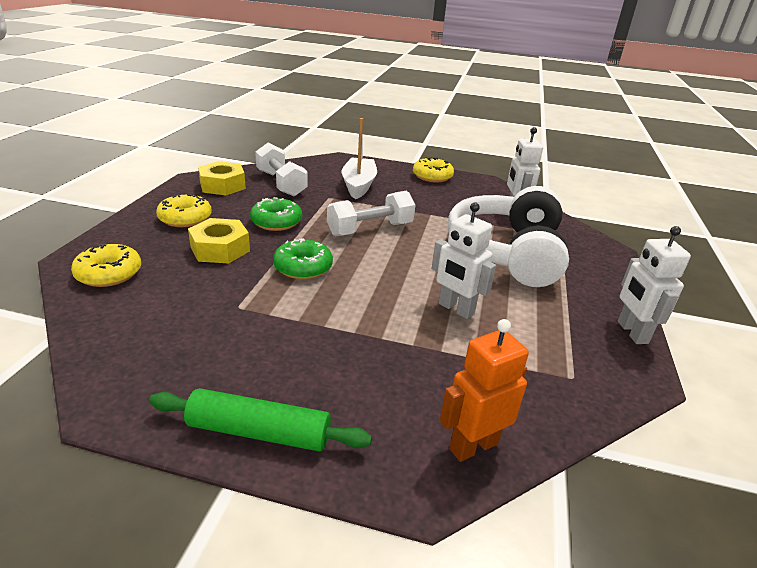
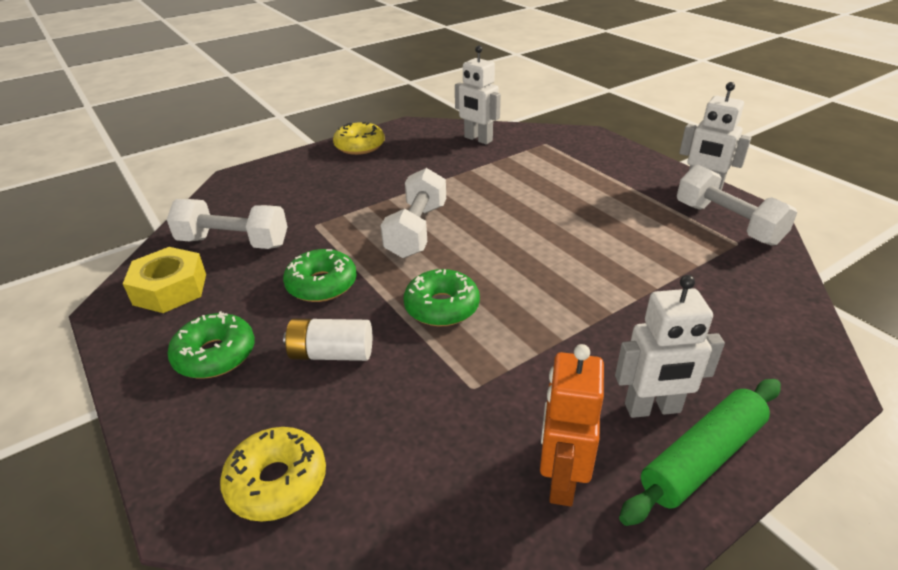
camera: 45 degrees left, 5 degrees up
(185, 218) = (215, 355): yellow donut -> green donut
(220, 249) = (332, 353): yellow nut -> white battery
(358, 185) = (315, 194): white boat -> none
(455, 309) = (604, 250): white robot -> white robot (652, 409)
(473, 446) = (790, 333): orange robot -> orange robot (561, 479)
(507, 252) = (543, 179): white headphones -> none
(594, 362) = (727, 223): none -> white dumbbell

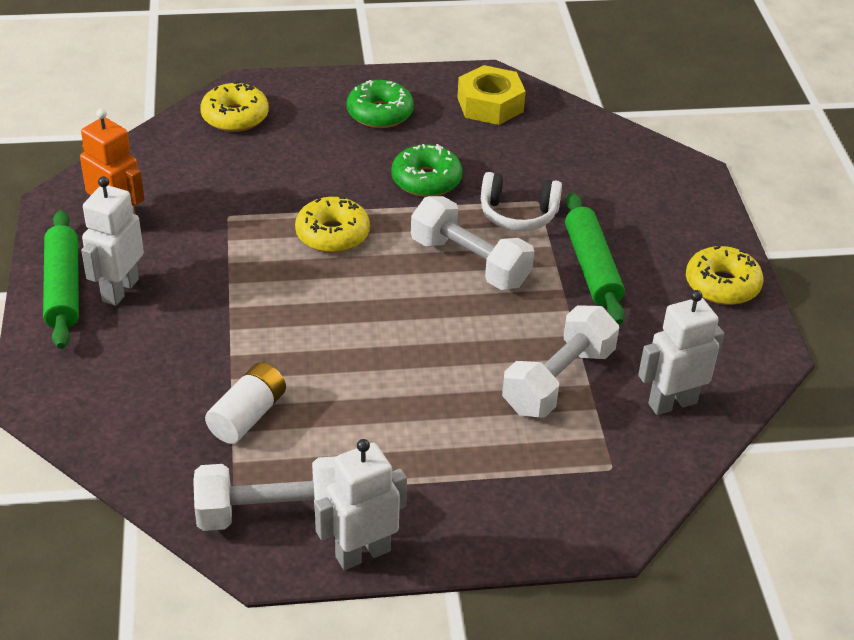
camera: 115 degrees right, 5 degrees up
(233, 242) = (542, 147): white dumbbell -> white dumbbell (558, 380)
(332, 353) = (330, 163): white battery -> white battery (248, 416)
(339, 228) = (518, 214): none -> white headphones
(379, 186) = (592, 267): none -> green rolling pin
(442, 307) = (332, 234): green donut -> yellow donut

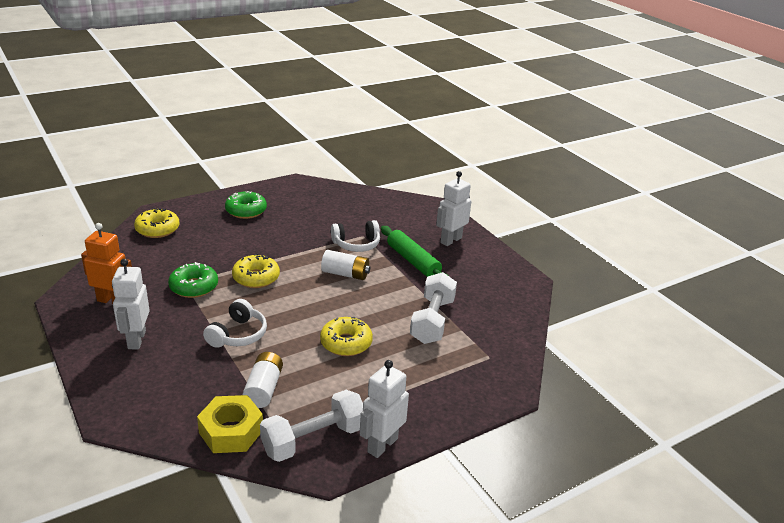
camera: 25 degrees left, 10 degrees down
(63, 288) = (96, 348): green rolling pin -> none
(257, 321) = (238, 335): none -> white headphones
(426, 180) = (294, 238): green donut -> green donut (194, 287)
(470, 262) = (345, 274): white dumbbell -> white battery
(490, 105) = (306, 195): yellow nut -> yellow nut (231, 431)
(672, 403) = (498, 316): white robot -> white robot (450, 240)
(722, 285) = (484, 254): yellow donut -> yellow donut (346, 343)

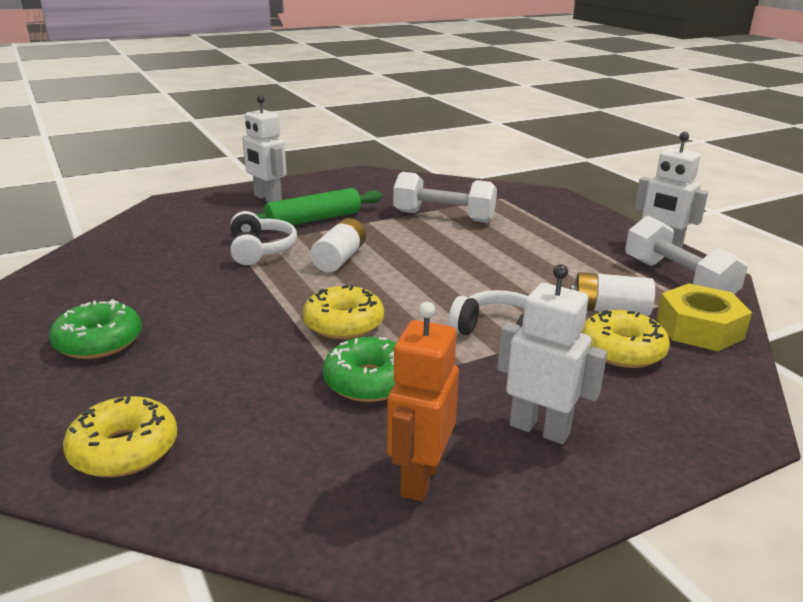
camera: 85 degrees left, 5 degrees down
(136, 340) = (539, 429): white robot -> white robot turned 150 degrees counterclockwise
(346, 343) = (498, 261): yellow donut -> yellow donut (622, 350)

